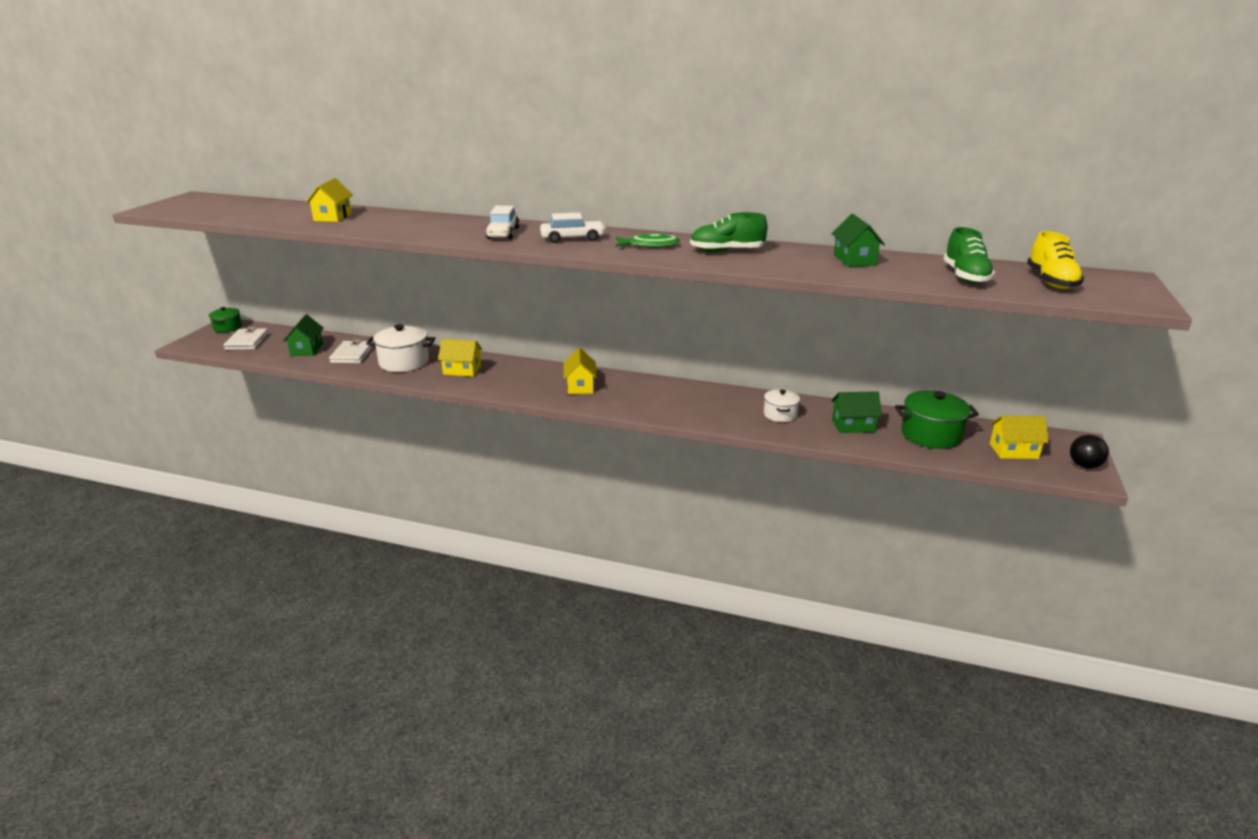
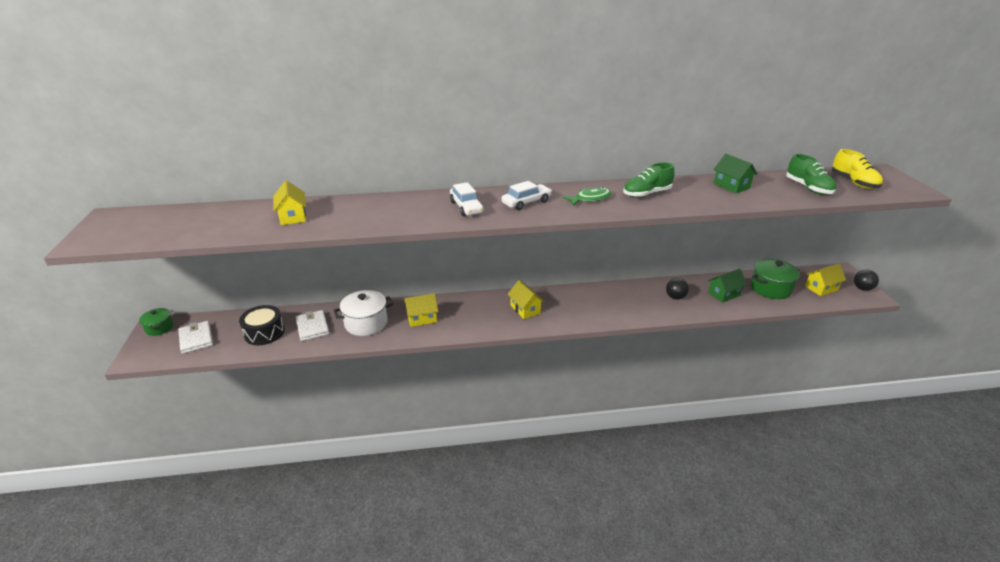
camera: 25 degrees left, 5 degrees up
(306, 349) = (264, 333): green house -> black drum
(780, 414) = (675, 297): white pot -> black ball

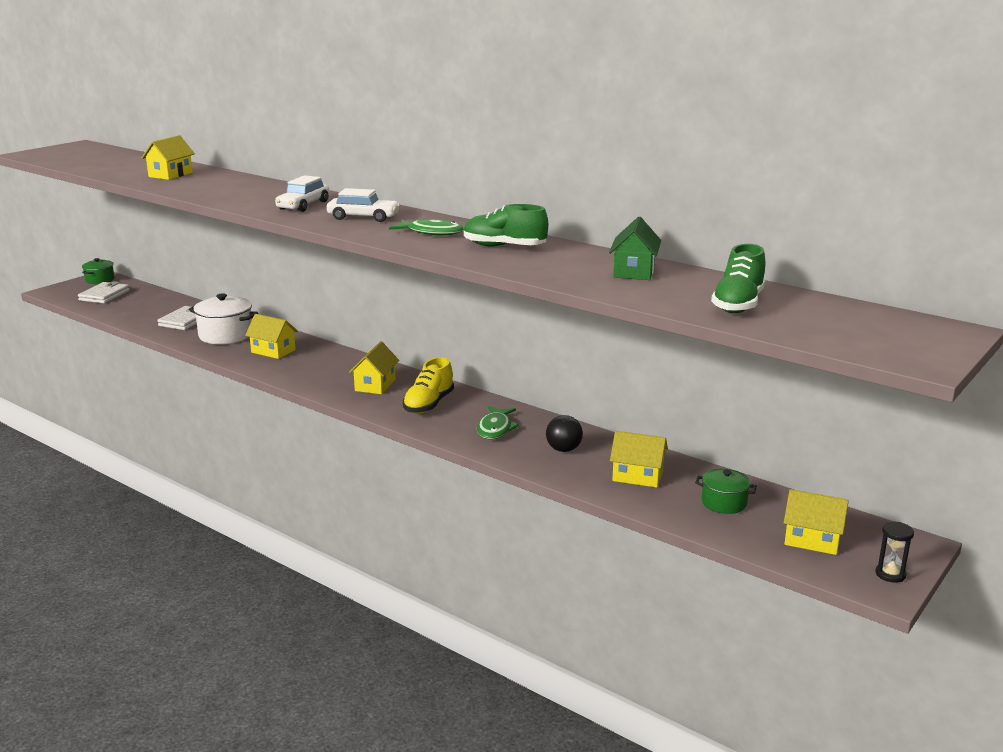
camera: 45 degrees right, 10 degrees down
(264, 333) = (149, 310): black drum -> none
(629, 302) = (495, 429): none -> green fish
(724, 294) = (637, 476): green house -> yellow house
(770, 289) = (724, 503): green pot -> green pot, size x0.60
(853, 182) = (839, 322): yellow shoe -> yellow shoe (429, 404)
(862, 288) = (890, 574): black ball -> black hourglass

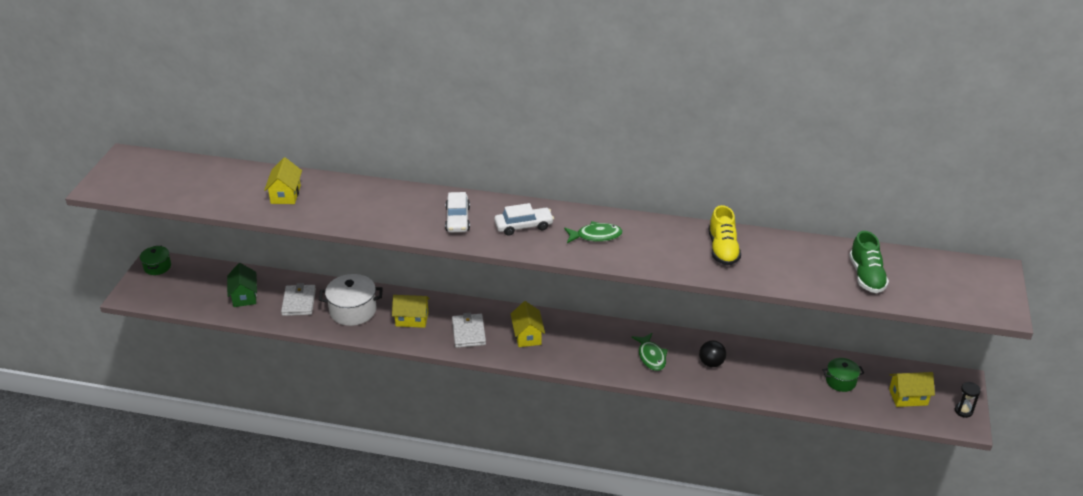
camera: 25 degrees left, 15 degrees up
(104, 295) = (187, 288): white wallet -> white wallet (468, 332)
(429, 404) = (584, 345): yellow shoe -> yellow shoe (723, 249)
(504, 247) = (664, 243): green shoe -> none
(634, 271) = (775, 252): green house -> green house (244, 296)
(637, 476) = (775, 374): yellow house -> none

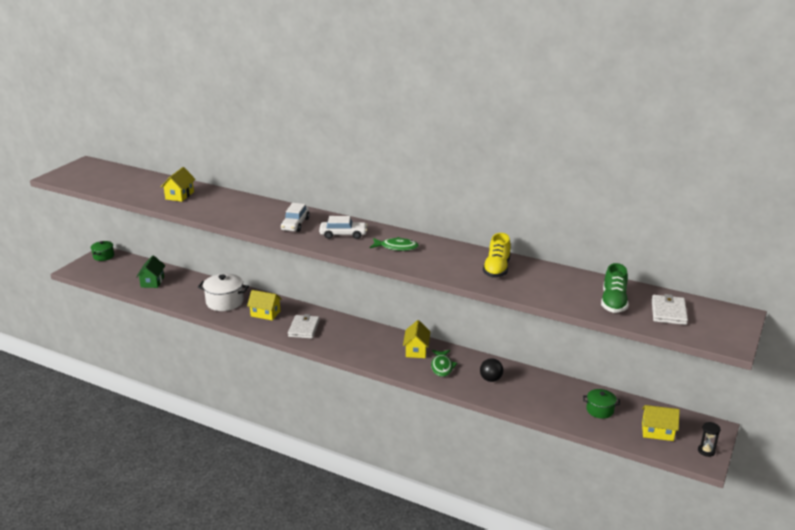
camera: 15 degrees right, 10 degrees down
(299, 302) = (189, 291): white wallet -> white wallet (668, 312)
(527, 335) = (348, 337): yellow house -> yellow house (416, 350)

